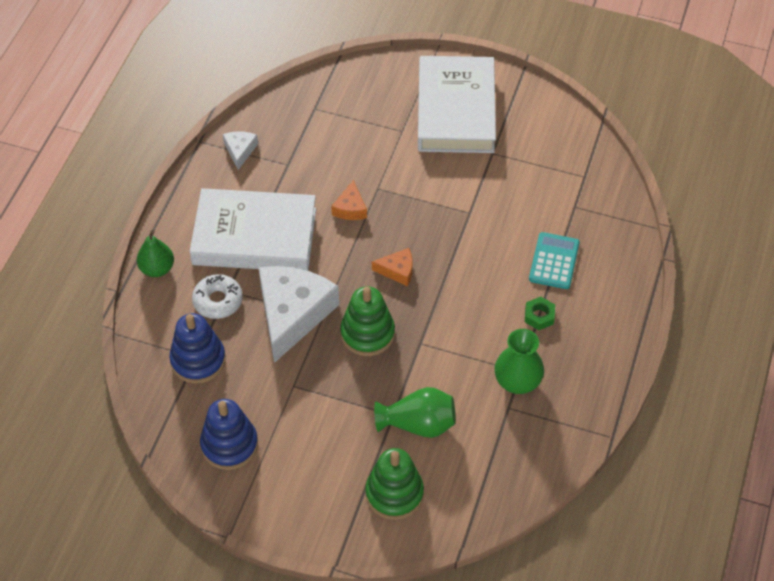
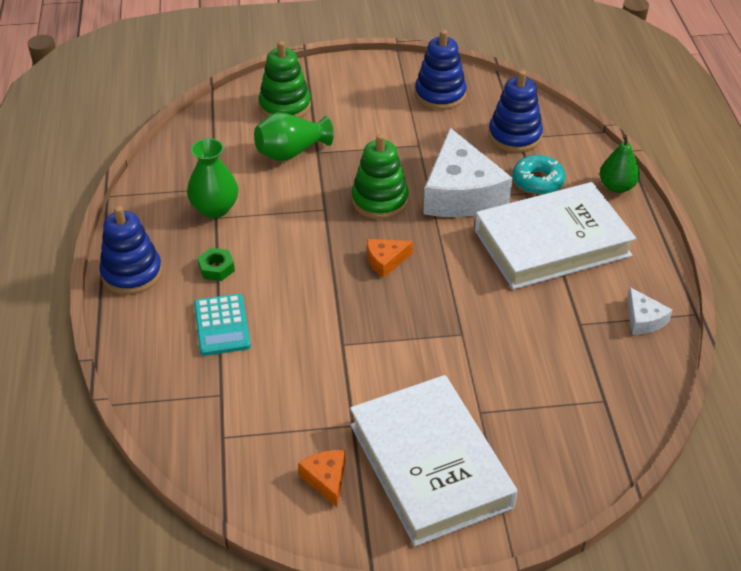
camera: 155 degrees right, 10 degrees down
(218, 301) = (538, 181): white donut -> turquoise donut
(350, 208) = (476, 302): orange cheese -> orange cheese (326, 479)
(612, 338) = (132, 273): none -> blue stacking toy

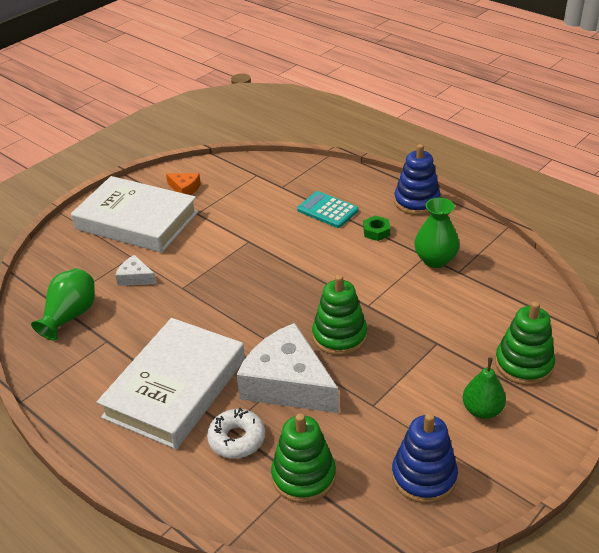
camera: 140 degrees right, 5 degrees down
(291, 152) = (454, 329): green vase -> green vase (70, 316)
(386, 261) = (281, 299): orange cheese -> none
(515, 136) = (303, 476): blue stacking toy -> green stacking toy
(538, 181) = (237, 439): turquoise donut -> white donut
(617, 187) = (161, 483): green pear -> green pear (482, 410)
(644, 319) = (60, 372): white cheese -> white cheese (135, 277)

